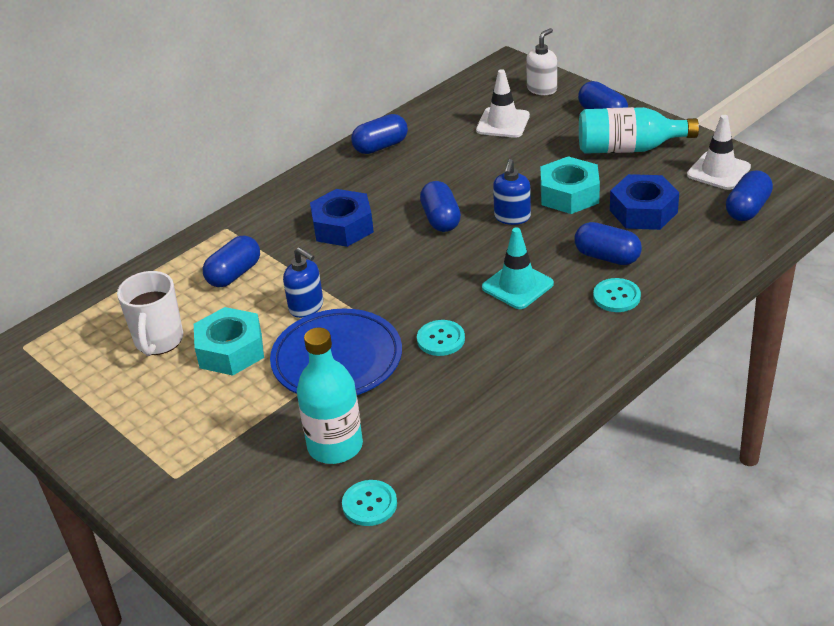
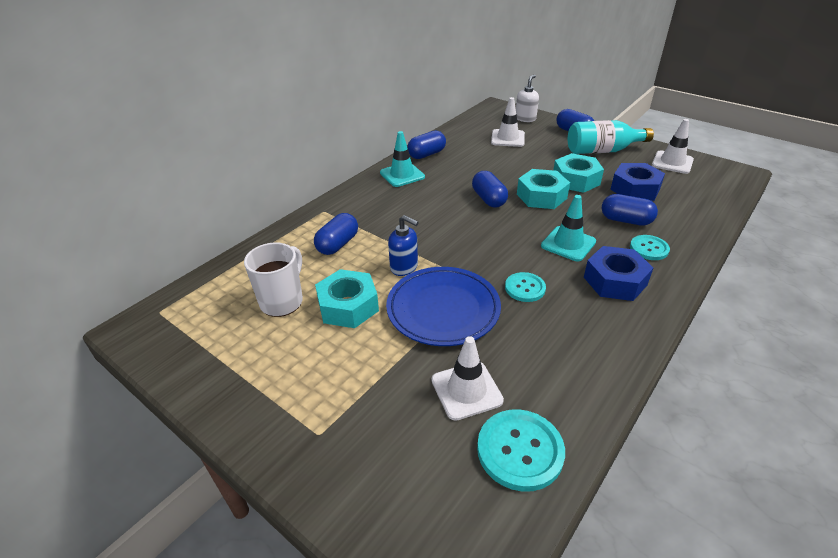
camera: 10 degrees left, 0 degrees up
(158, 341) = (282, 301): white mug -> white mug turned 150 degrees counterclockwise
(335, 446) = (466, 390): turquoise bottle -> white traffic cone
(338, 178) = (402, 175): none -> turquoise traffic cone
(343, 227) = (415, 207): blue nut -> blue nut (615, 281)
(369, 504) = (520, 450): turquoise button -> turquoise button, size x1.58
(512, 217) = (541, 196): blue soap dispenser -> turquoise nut
(747, 209) = (707, 185): blue capsule -> none

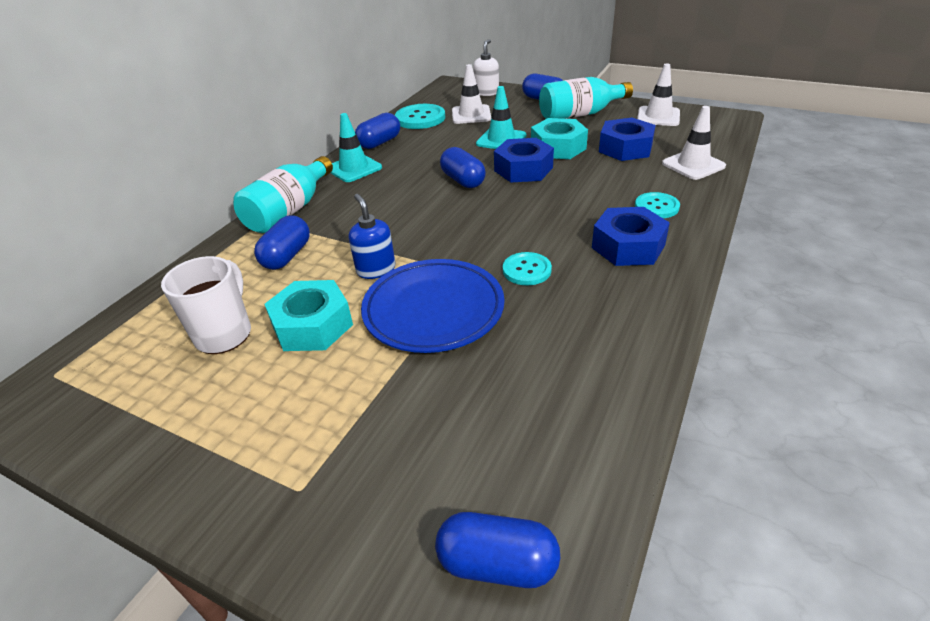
camera: 10 degrees left, 0 degrees up
(345, 205) = (290, 211): none -> turquoise bottle
(404, 267) = (376, 269): blue soap dispenser -> blue soap dispenser turned 135 degrees counterclockwise
(466, 390) = (482, 399): white traffic cone -> white traffic cone (693, 165)
(520, 450) = (563, 458): turquoise button -> turquoise button (420, 118)
(541, 196) = (523, 169): turquoise nut -> blue nut
(568, 244) = (565, 215): turquoise traffic cone -> turquoise traffic cone (501, 140)
(626, 220) = (623, 181): blue capsule -> blue capsule (497, 564)

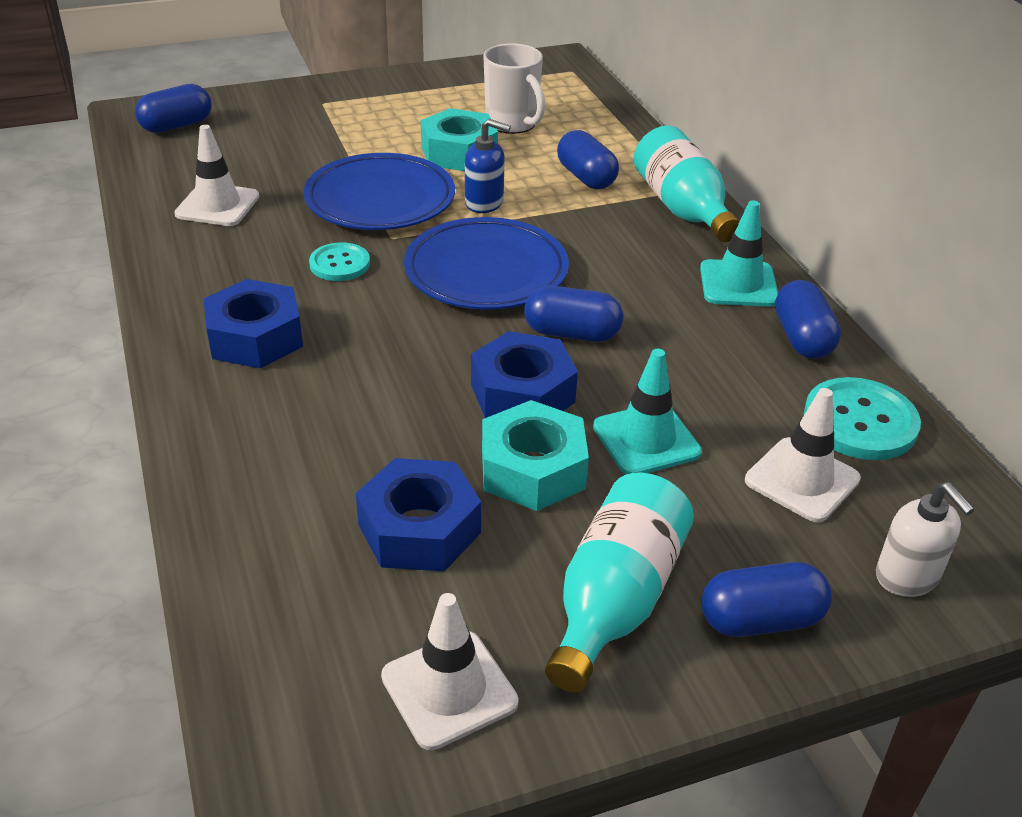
camera: 130 degrees right, 0 degrees up
(451, 225) = (486, 271): none -> blue plate
(656, 207) = (264, 415): turquoise button -> none
(693, 165) = (266, 541): white traffic cone -> white traffic cone (217, 205)

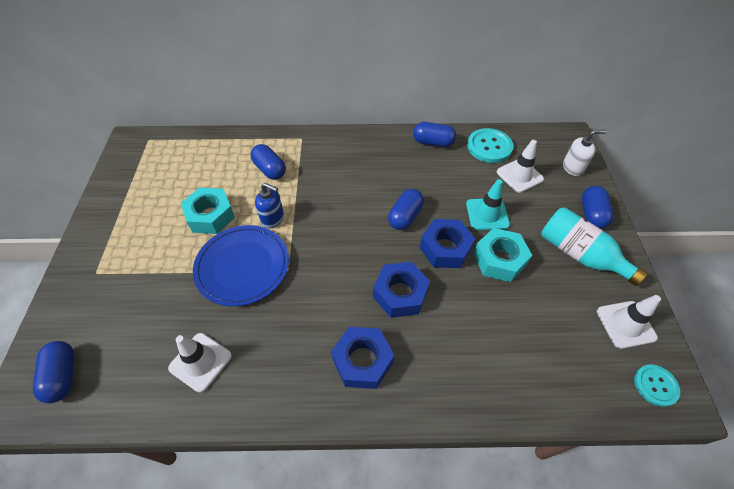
camera: 70 degrees left, 15 degrees up
(339, 264) = (304, 302): turquoise button -> turquoise button (655, 385)
(419, 529) = (532, 313): blue nut -> blue nut (400, 294)
(484, 203) = (273, 219): blue soap dispenser -> blue soap dispenser turned 75 degrees clockwise
(486, 271) = (340, 235): blue plate -> none
(512, 124) = (193, 183): white mug -> none
(586, 177) = (270, 169): blue capsule -> blue capsule turned 60 degrees clockwise
(682, 208) = (318, 144): turquoise bottle -> none
(738, 284) = (387, 147): turquoise traffic cone -> none

